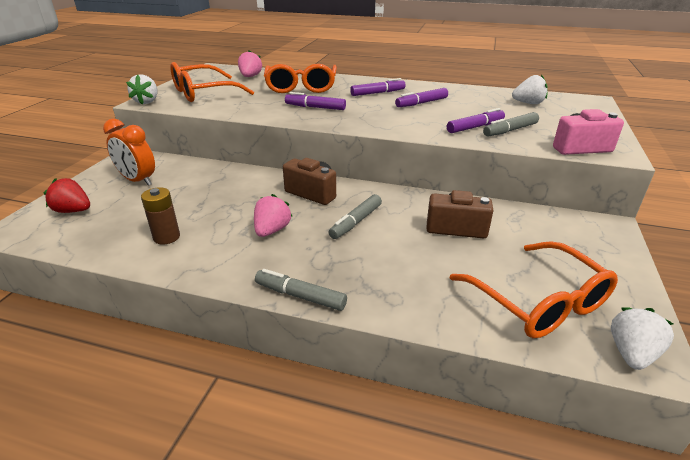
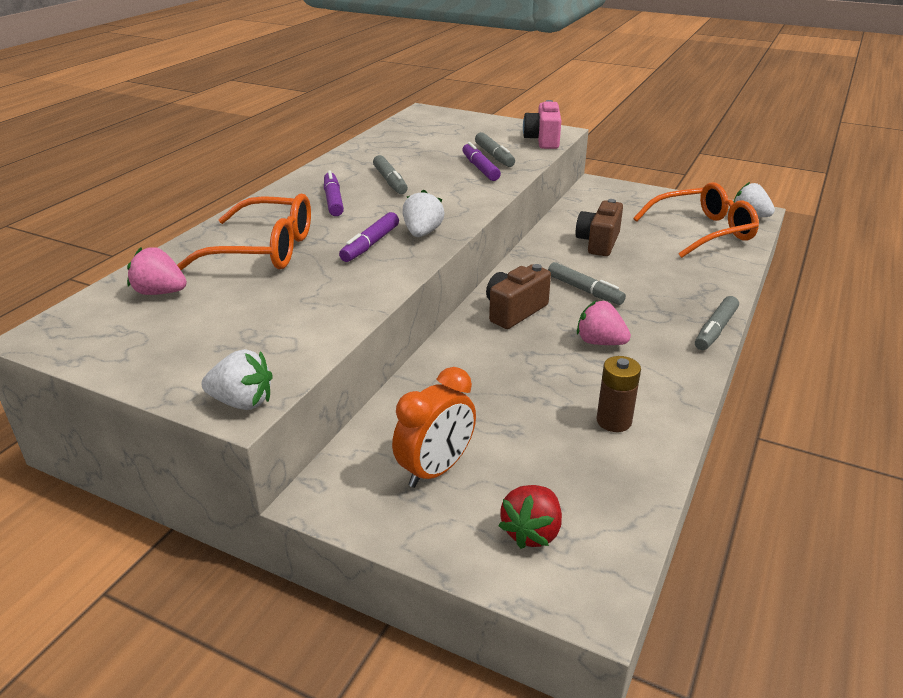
camera: 80 degrees left, 0 degrees up
(203, 93) = (228, 339): orange glasses -> none
(421, 103) = (390, 181): purple marker -> grey marker
(528, 103) = (419, 135): white strawberry -> white strawberry (422, 233)

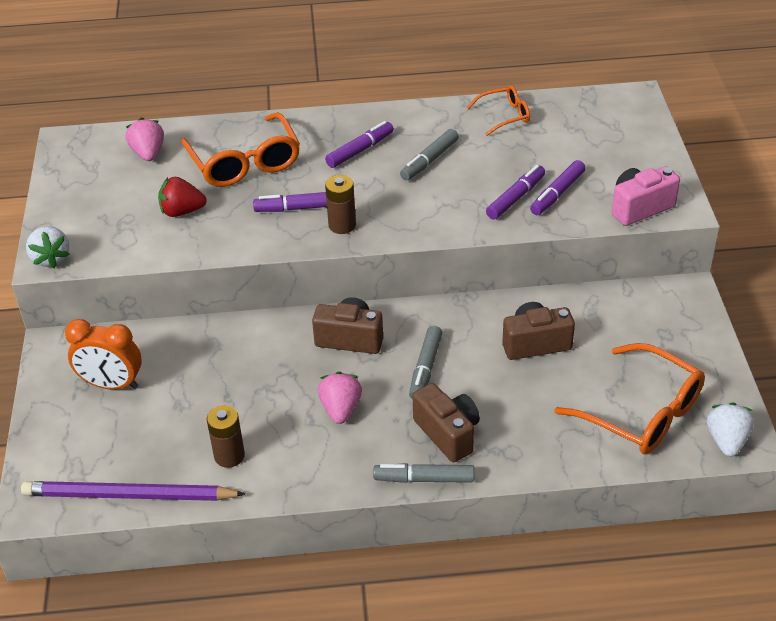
camera: 60 degrees right, 10 degrees up
(378, 146) = (504, 116): none -> orange glasses
(422, 233) = (342, 225): white strawberry -> brown battery
(494, 156) = (557, 194): grey marker -> purple marker
(532, 532) = (78, 456): red strawberry -> red strawberry (182, 211)
(626, 509) = (129, 495): none -> purple pencil
(669, 304) = (448, 433): none -> brown camera

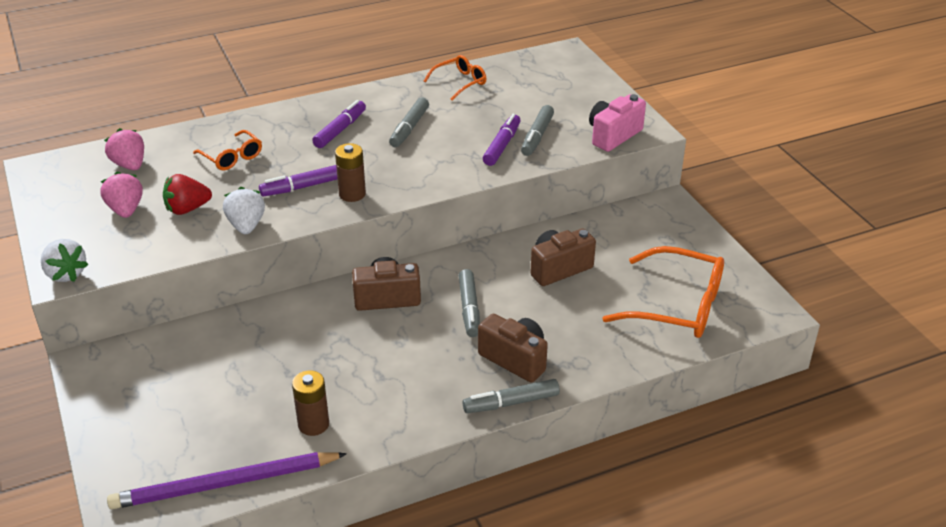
camera: 20 degrees left, 5 degrees down
(111, 384) = (163, 386): orange clock -> none
(244, 162) = (232, 157): orange glasses -> orange glasses, size x0.54
(340, 409) = (405, 360): pink strawberry -> pink strawberry (126, 210)
(557, 194) = (537, 136): purple marker -> grey marker
(726, 441) = (758, 313): white strawberry -> white strawberry (246, 225)

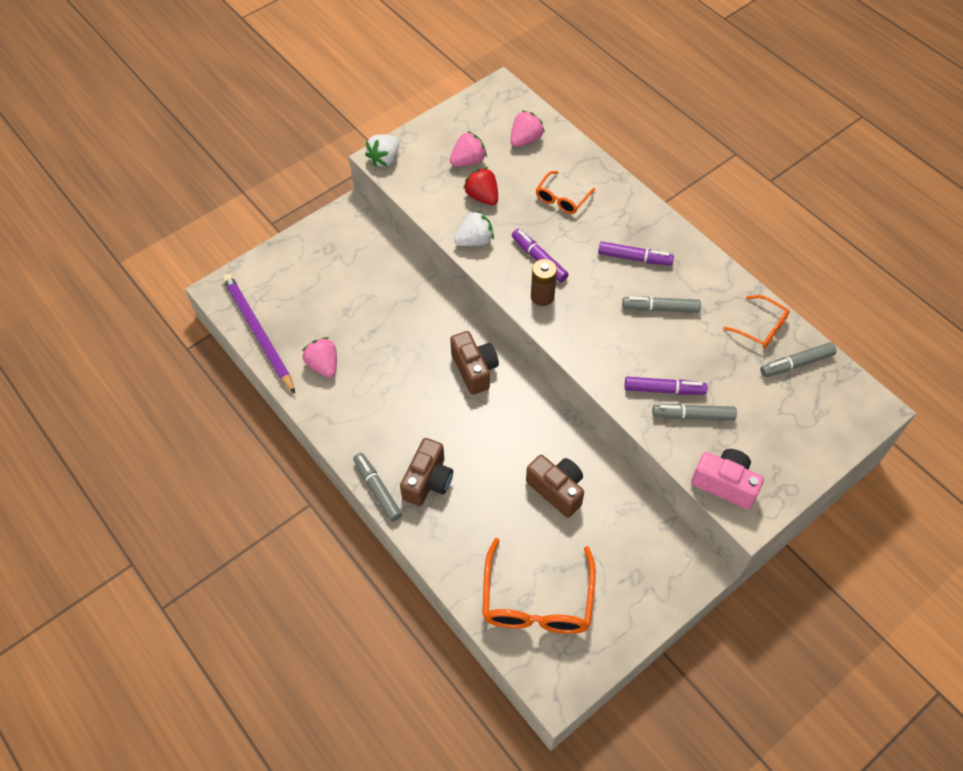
camera: 75 degrees right, 20 degrees up
(313, 424) = (323, 365): brown battery -> pink strawberry
(469, 309) = (480, 432): grey marker -> grey marker (796, 363)

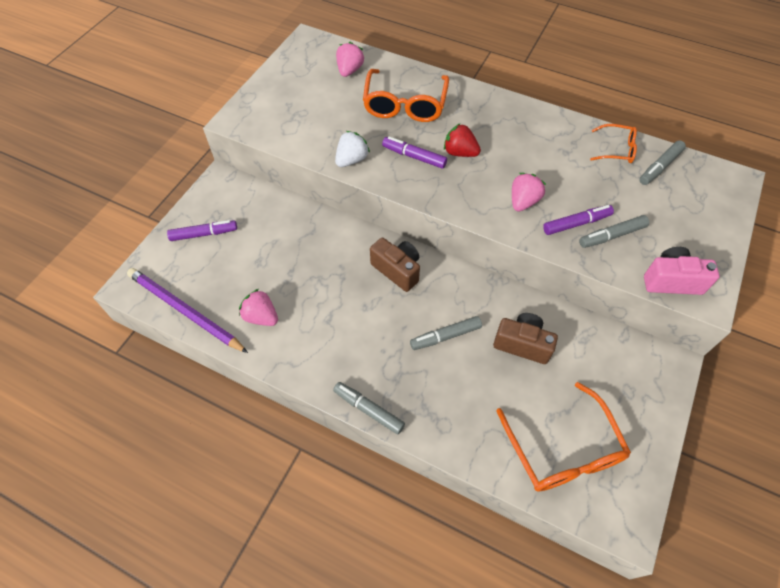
camera: 25 degrees left, 0 degrees up
(384, 159) = (237, 120): white strawberry -> none
(428, 481) = (410, 382): brown camera -> none
(468, 161) = (311, 100): pink strawberry -> pink strawberry (523, 201)
(482, 197) = (338, 123): red strawberry -> red strawberry (460, 152)
(542, 296) = (434, 185): brown battery -> none
(562, 198) = (405, 105): orange glasses -> orange glasses, size x1.84
(634, 258) = (489, 130): purple marker -> purple marker (204, 234)
(660, 308) = (533, 161): grey marker -> grey marker (445, 336)

